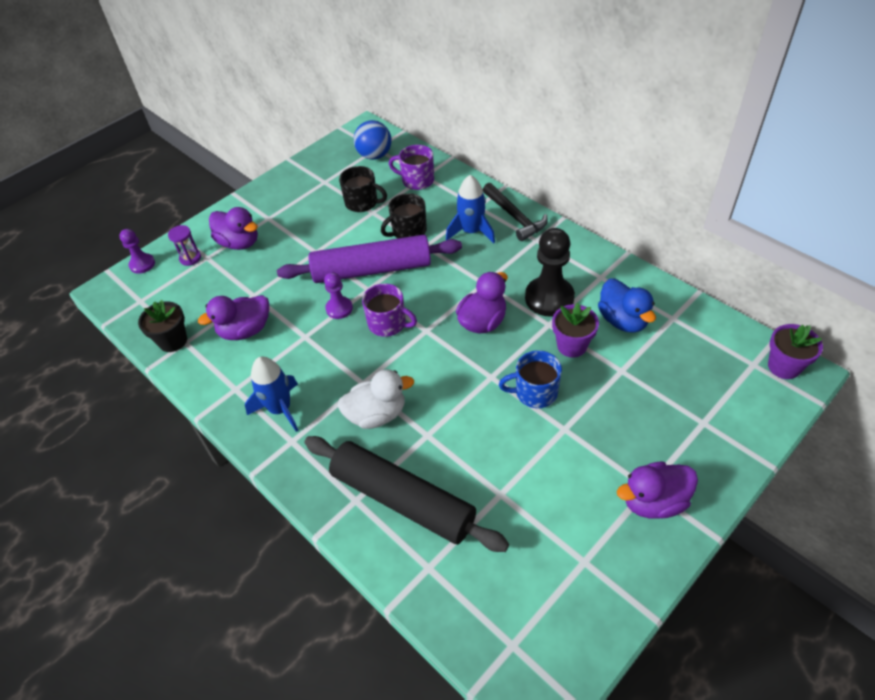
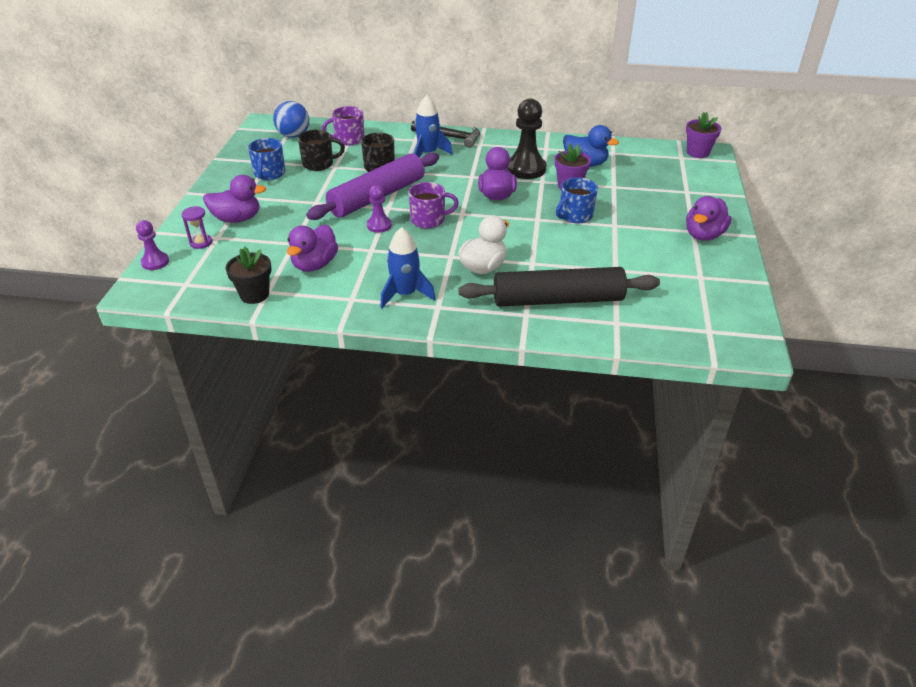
camera: 40 degrees left, 10 degrees down
(311, 197) = (269, 174): none -> blue mug

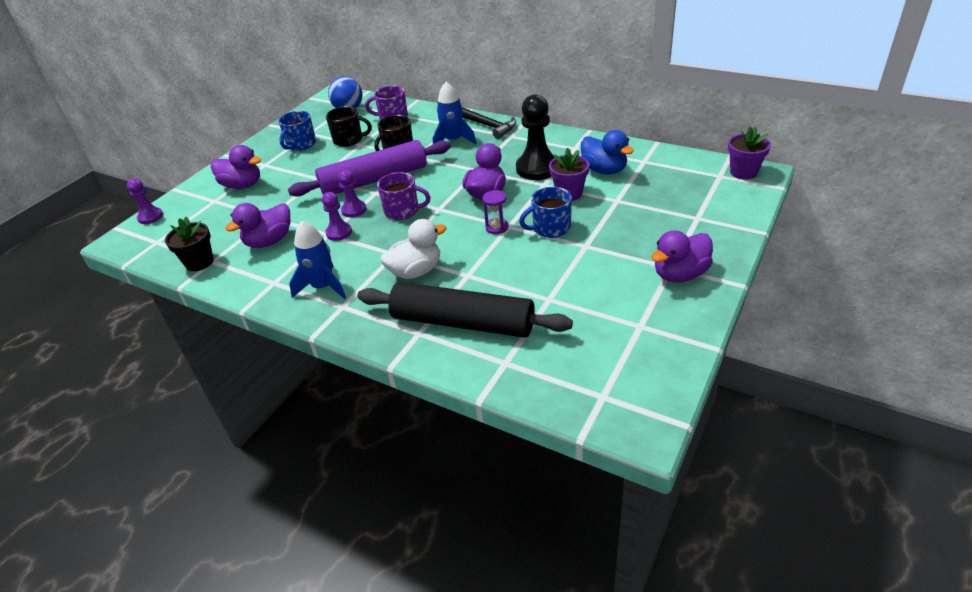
camera: 25 degrees right, 0 degrees up
(201, 242) = (197, 204): purple hourglass -> purple hourglass (497, 227)
(381, 247) = (339, 232): none -> purple pawn

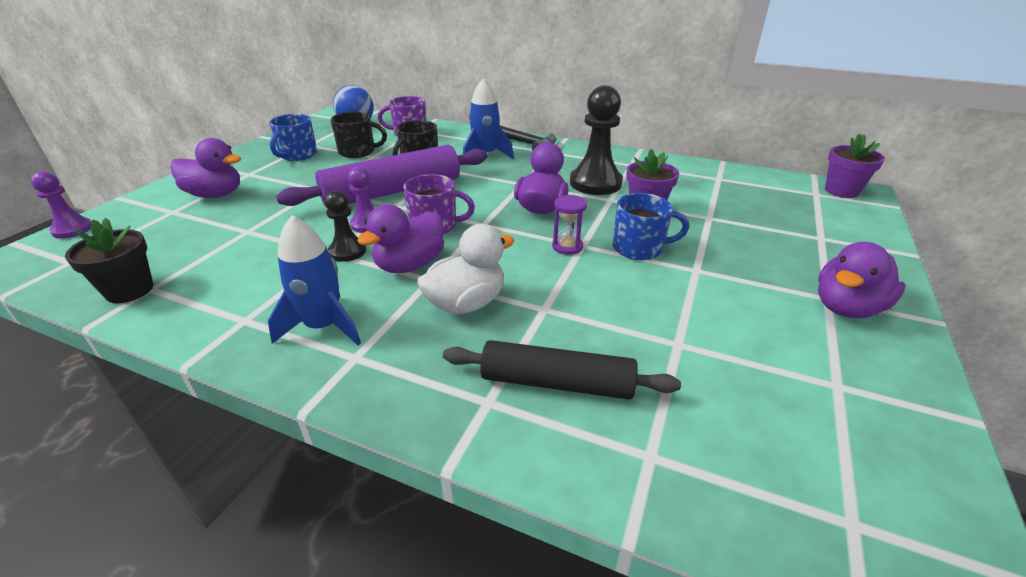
camera: 10 degrees left, 5 degrees down
(269, 241) = (244, 262): purple duck -> purple duck (410, 265)
(339, 232) = (347, 251): purple pawn -> black pawn
(462, 322) = (556, 383): black rolling pin -> black rolling pin, size x0.65
(550, 228) = (639, 248): blue mug -> blue mug turned 150 degrees counterclockwise
(604, 170) = (677, 186): blue duck -> none

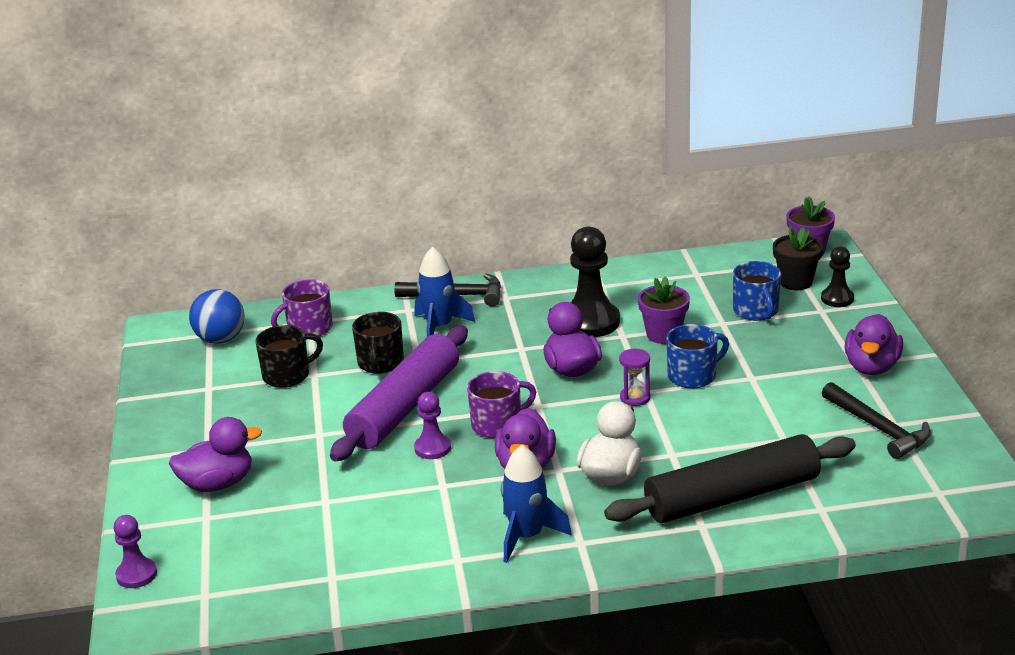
camera: 30 degrees left, 5 degrees down
(129, 290) = (316, 586): black flower pot -> black flower pot (795, 282)
(297, 155) = (221, 406): blue mug -> blue mug (756, 311)
(347, 251) = (454, 478): black pawn -> black pawn (837, 299)
(556, 383) = (731, 496): black rolling pin -> black rolling pin, size x1.53
(810, 381) = (878, 428): none -> black hammer

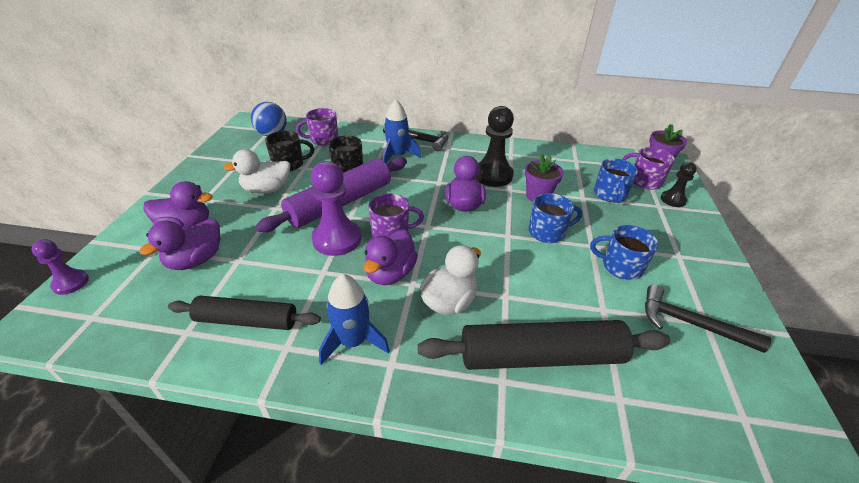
camera: 15 degrees right, 10 degrees up
(286, 415) = (267, 189): none -> white duck
(392, 550) = (247, 320): none -> black rolling pin
(432, 448) = (337, 239): purple pawn -> purple pawn, size x1.79
(635, 397) = (498, 238): purple hourglass -> none
(791, 392) = (620, 266): none -> blue mug
(795, 282) = (644, 181): black flower pot -> purple mug
(871, 367) = (692, 262): purple duck -> purple duck (196, 260)
(878, 428) = (690, 323): black hammer -> black hammer turned 135 degrees clockwise

